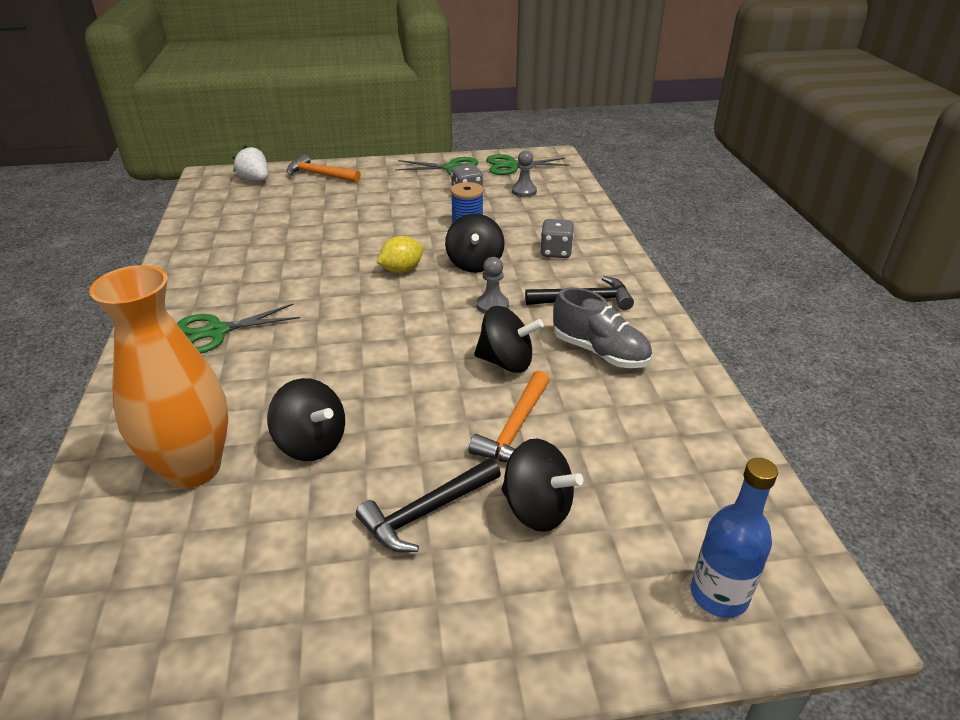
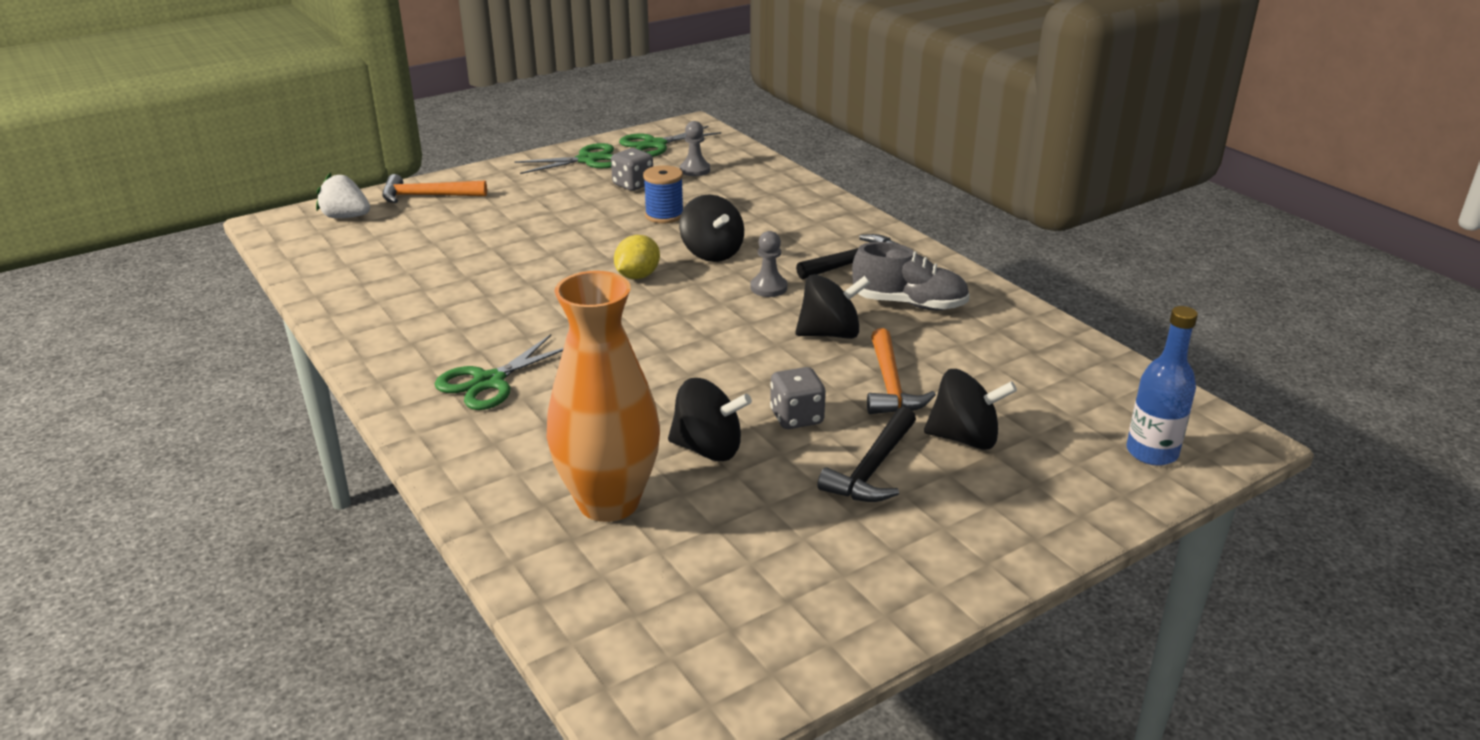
camera: 25 degrees left, 5 degrees down
(556, 252) = (786, 224): grey dice -> grey dice (796, 417)

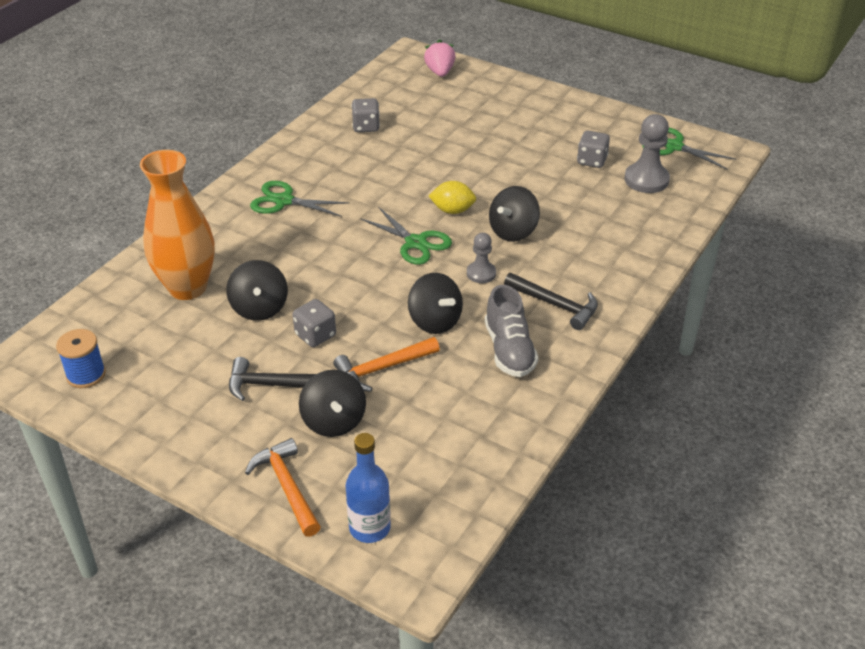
camera: 65 degrees right, 10 degrees up
(346, 217) = (440, 72): white strawberry -> pink strawberry
(396, 288) = (366, 127): none -> grey dice
(427, 196) = (494, 87): orange hammer -> orange hammer (287, 487)
(587, 160) = (614, 127): green scissors -> green scissors (415, 243)
(664, 215) = (554, 191): blue spool -> blue spool (86, 375)
(695, 170) = (646, 180): grey pawn -> grey pawn, size x1.65

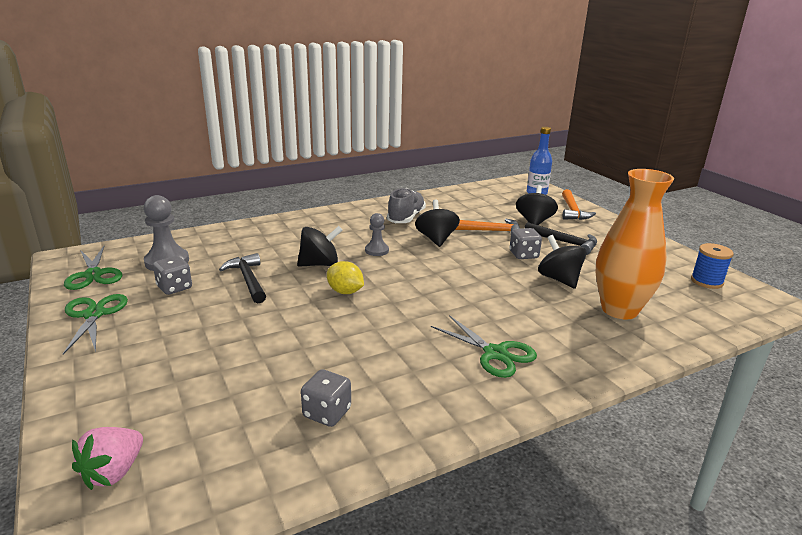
camera: 150 degrees left, 15 degrees down
(259, 308) = (559, 279): black spinning top -> black spinning top turned 45 degrees counterclockwise
(415, 243) = (402, 280): green scissors -> green scissors (94, 315)
(556, 305) = (352, 225): black hammer -> black hammer (248, 280)

